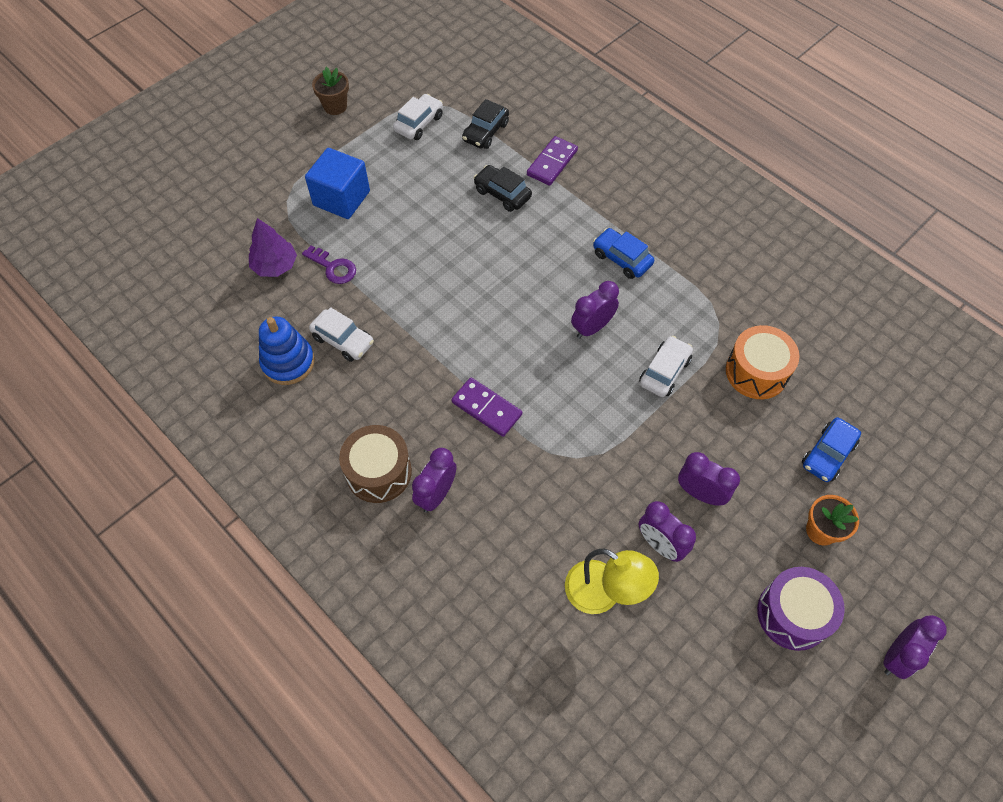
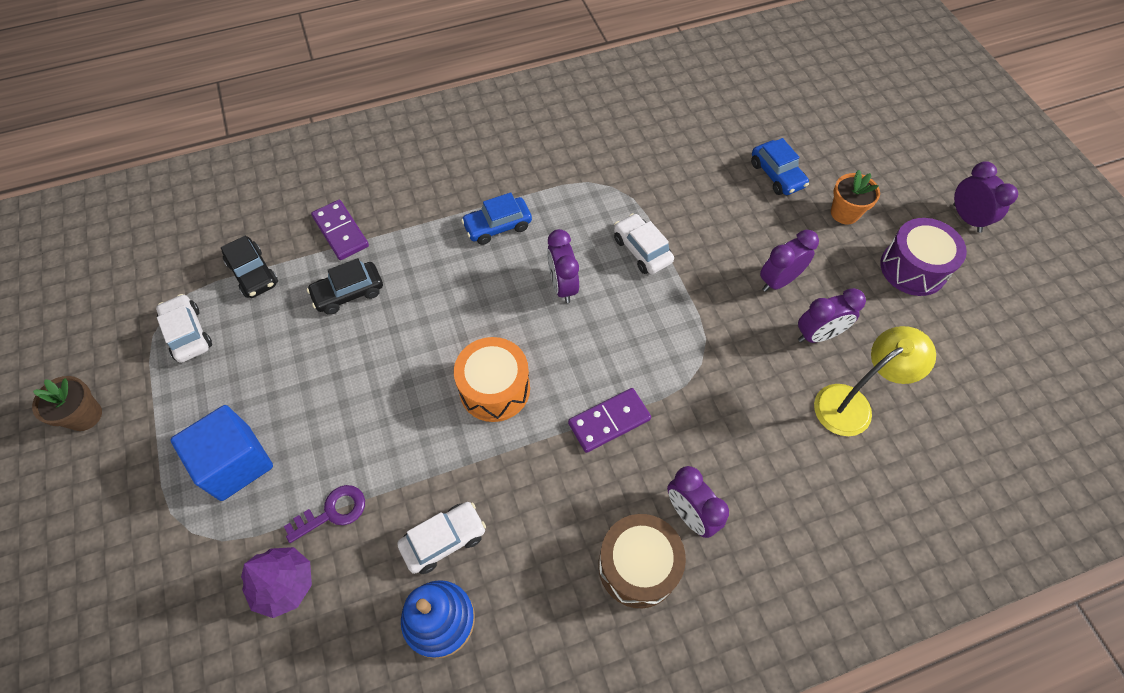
camera: 65 degrees left, 0 degrees up
(756, 372) = (676, 184): orange drum -> orange drum (494, 389)

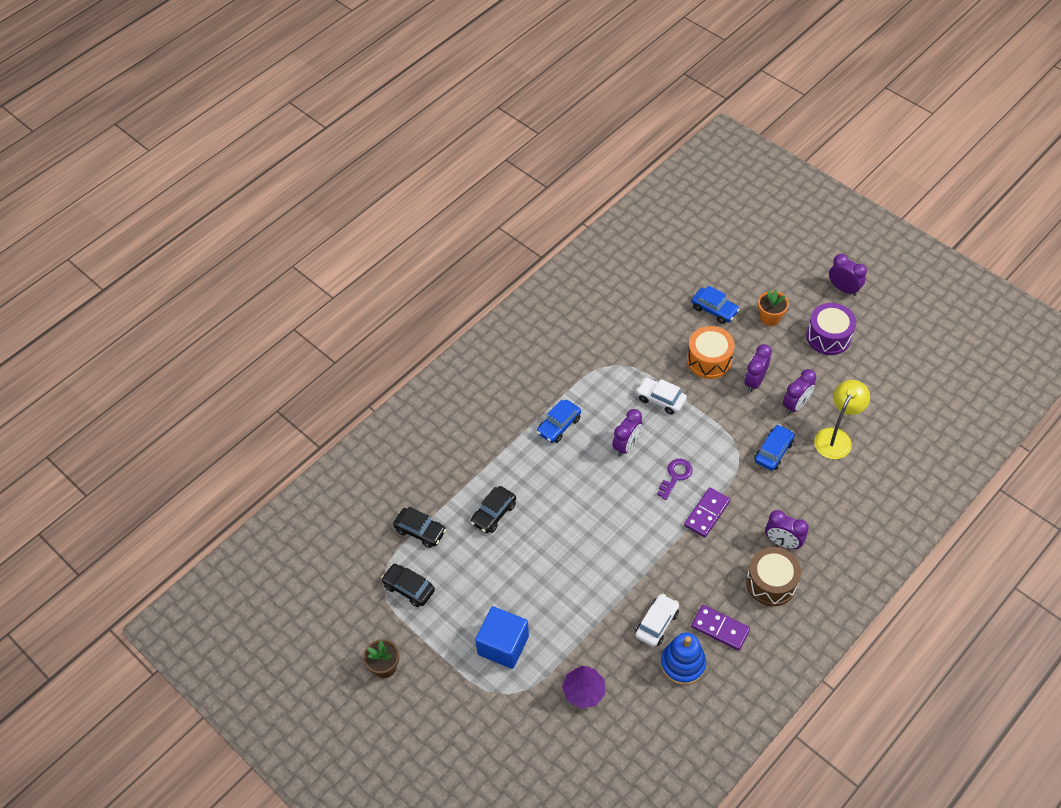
camera: 25 degrees left, 5 degrees down
(188, 334) = (409, 588): white car -> black car
(333, 512) = (582, 641): purple key -> purple key (675, 476)
(341, 231) = (457, 477): purple domino -> purple domino (720, 628)
(494, 389) = (627, 527): orange drum -> orange drum (709, 360)
(563, 286) = (626, 445): purple clock -> purple clock turned 105 degrees counterclockwise
(751, 382) = (773, 451): none -> blue car

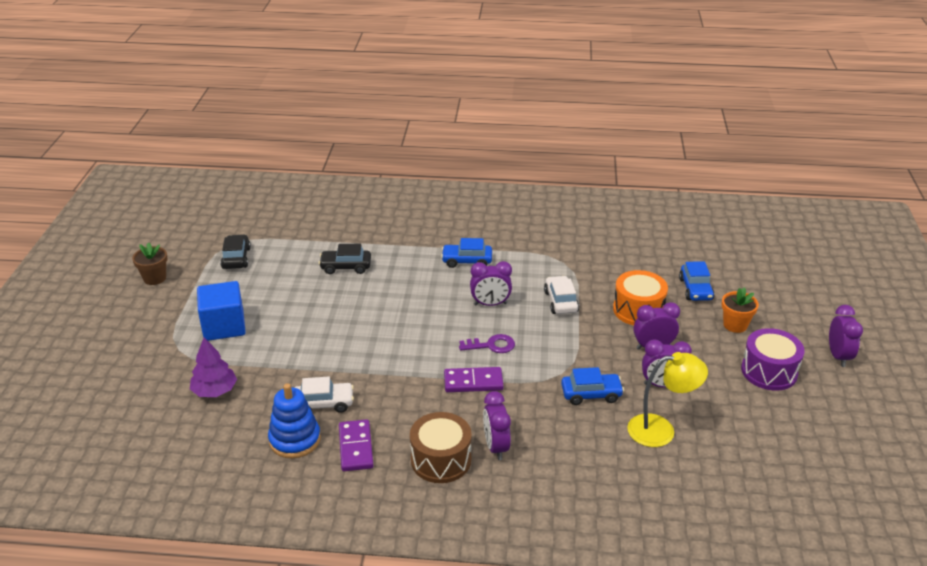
camera: 50 degrees right, 20 degrees down
(420, 531) = (293, 241): black car -> none

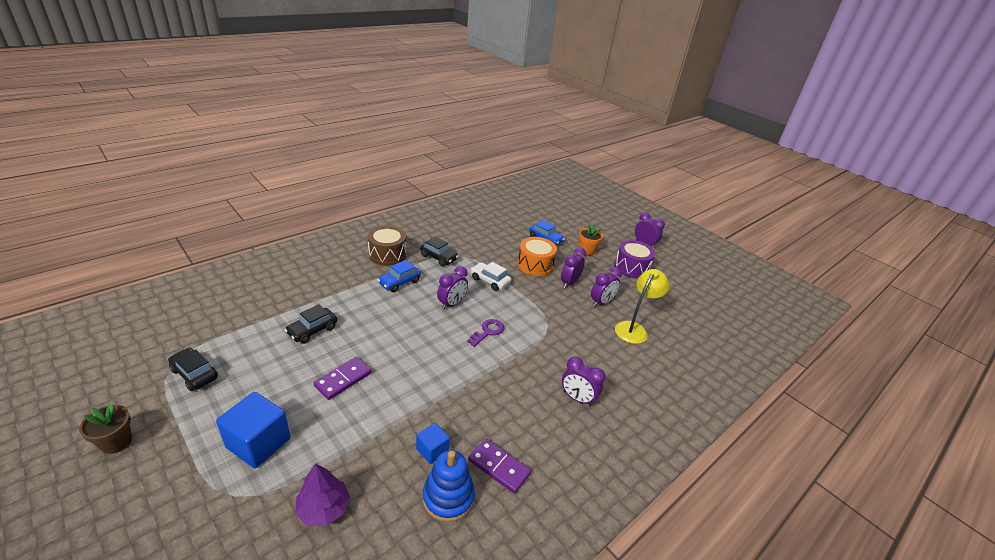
camera: 50 degrees left, 0 degrees up
(323, 403) = (432, 450): white car -> blue cube
(441, 460) = (561, 432): brown drum -> brown drum (387, 254)
(473, 382) = (509, 363): purple domino -> purple domino (343, 379)
(537, 255) = (439, 257): none -> black car
(591, 394) = (578, 329): blue car -> none

